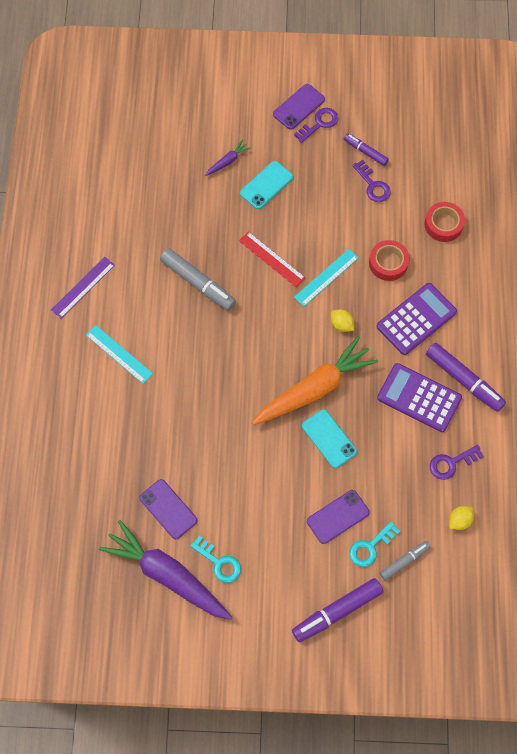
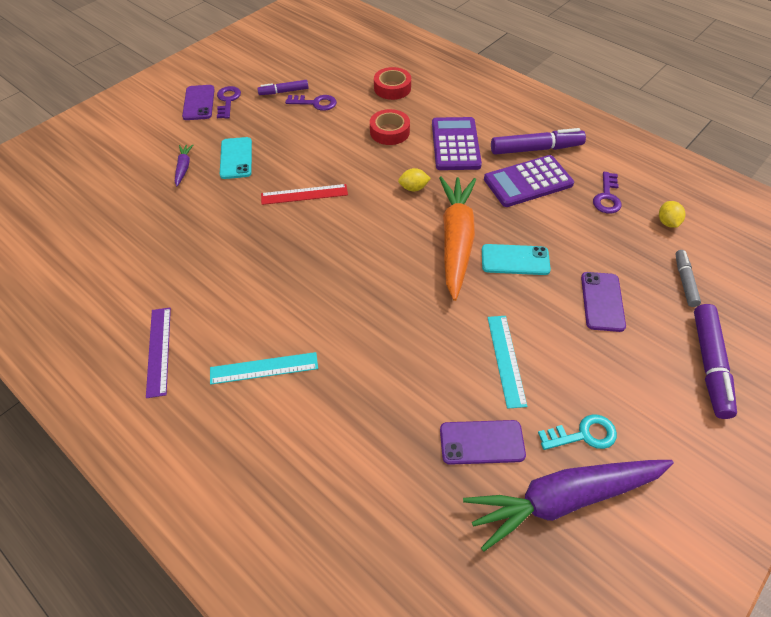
camera: 50 degrees left, 15 degrees down
(198, 283) = (266, 256): grey marker -> none
(326, 277) = (361, 172): turquoise ruler -> turquoise ruler (506, 360)
(370, 547) = (652, 296): turquoise key -> none

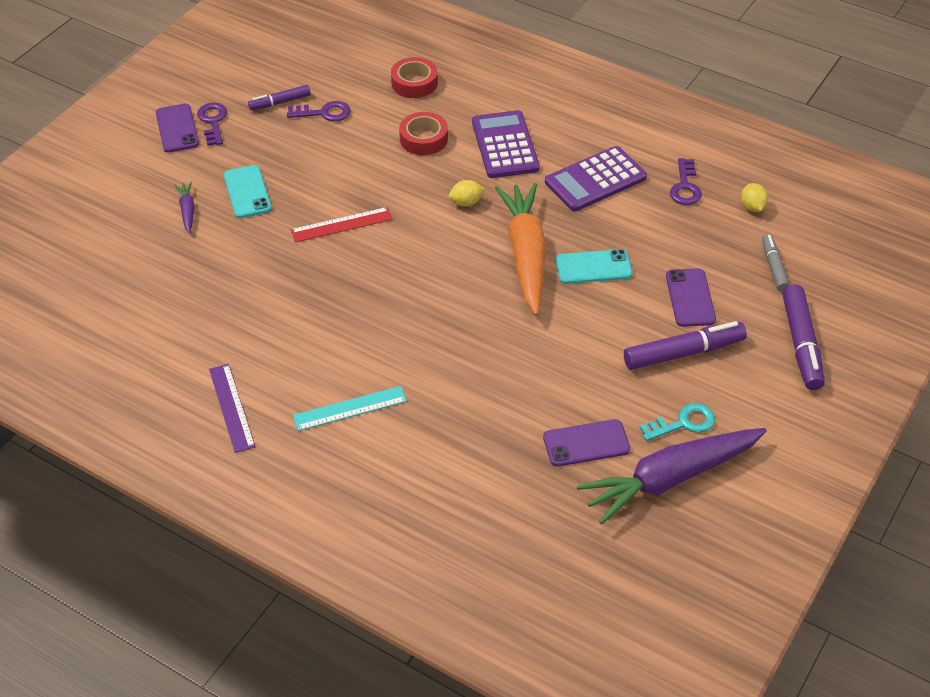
camera: 10 degrees left, 5 degrees down
(506, 360) = (599, 367): turquoise ruler -> none
(536, 149) = (599, 140): purple marker -> purple marker (683, 353)

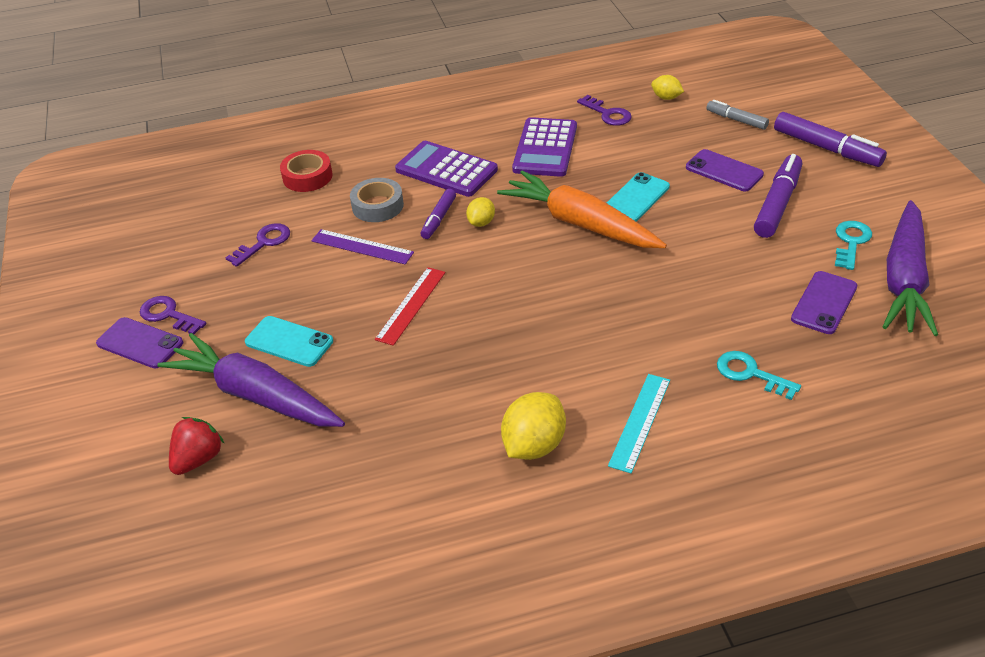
camera: 45 degrees left, 5 degrees down
(115, 224) = (198, 459): none -> red strawberry
(187, 211) = (255, 395): purple carrot -> purple carrot, size x2.37
(232, 407) = (550, 506): purple ruler -> purple ruler (362, 246)
(275, 368) = (534, 445): none -> yellow lemon
(280, 102) = (211, 261): purple marker -> purple marker (439, 219)
(423, 139) = (377, 206): red tape -> grey tape
(459, 441) = (750, 374): none -> turquoise key

